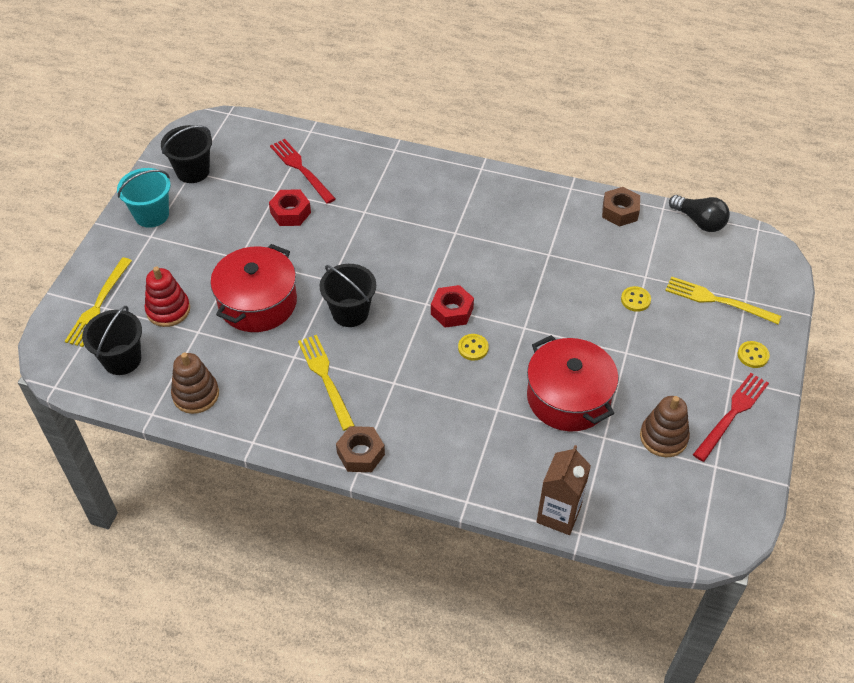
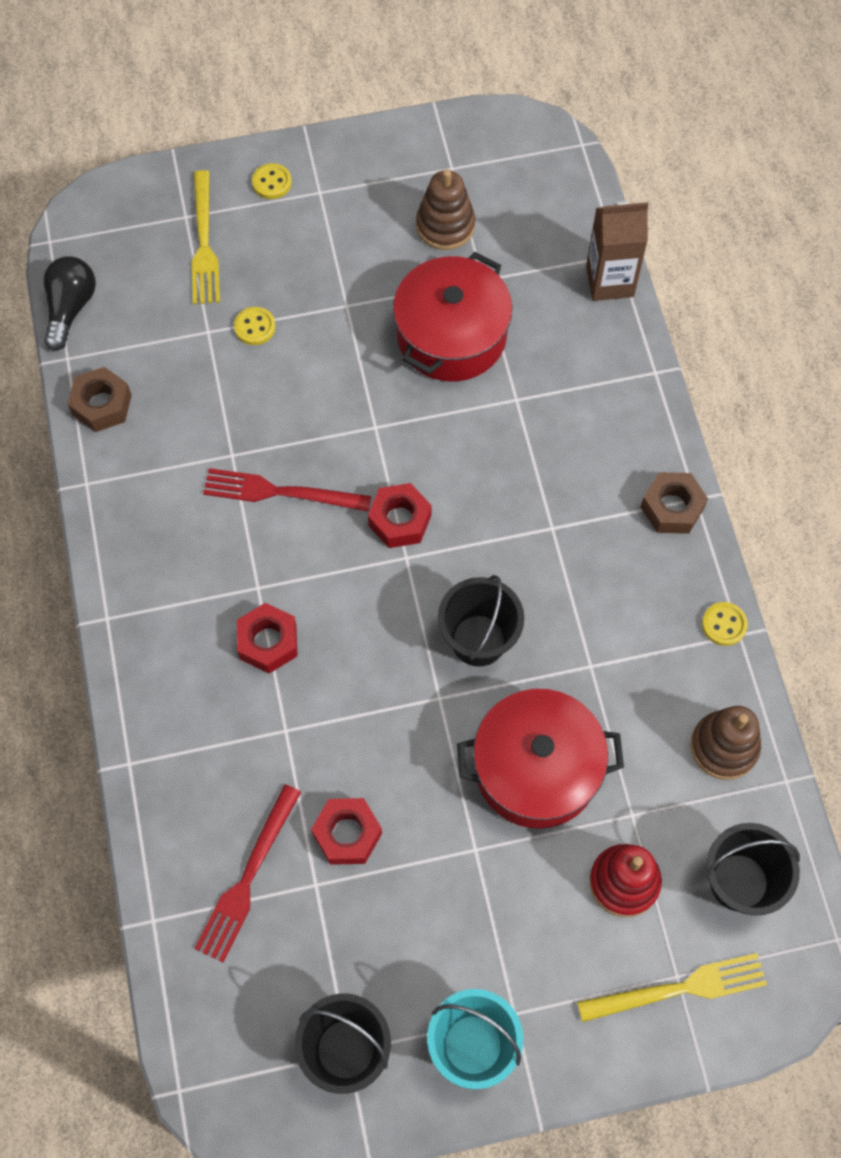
camera: 120 degrees left, 15 degrees up
(326, 379) = (598, 607): yellow fork -> none
(419, 224) = (268, 642): none -> red nut
(473, 348) = (443, 467): yellow button -> yellow button (724, 624)
(732, 414) = (372, 175): red fork -> red fork (281, 492)

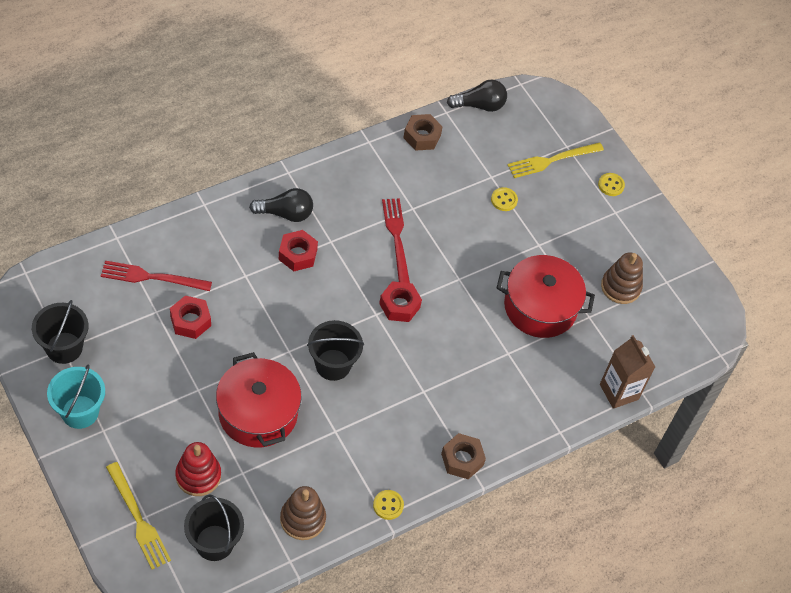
camera: 65 degrees right, 10 degrees down
(185, 641) = (285, 213): none -> black light bulb

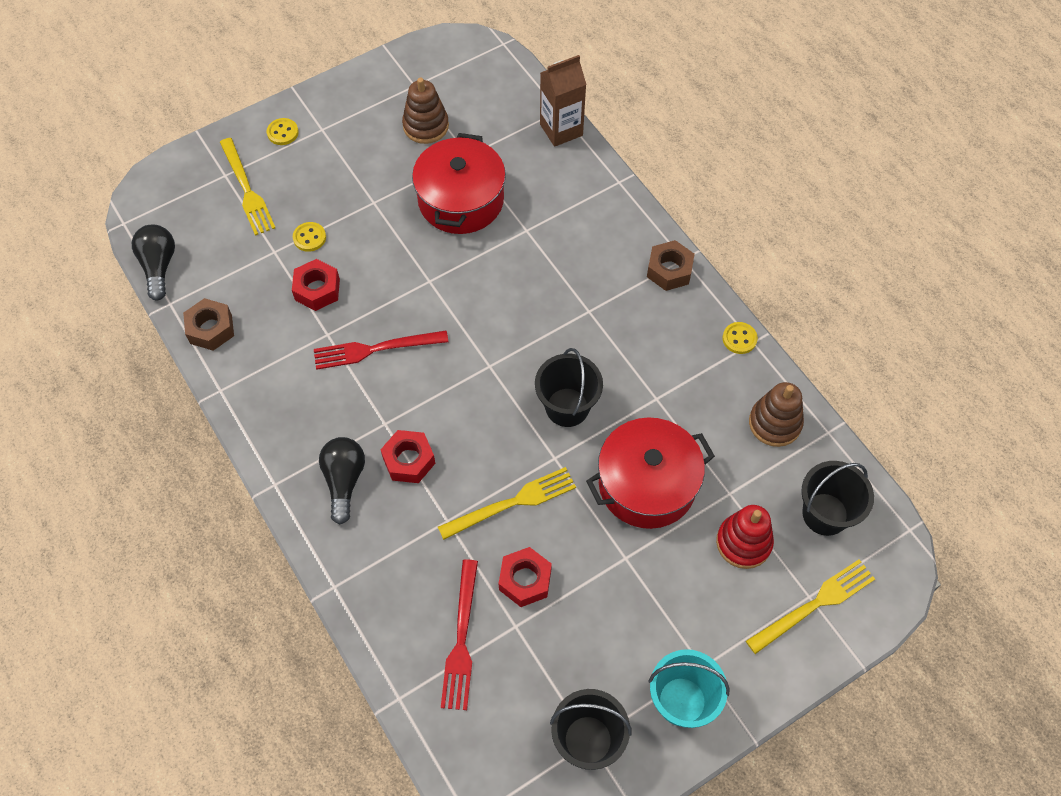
camera: 85 degrees left, 5 degrees up
(254, 318) = (512, 503): none -> yellow fork
(399, 305) = (474, 341): red nut -> red nut (317, 289)

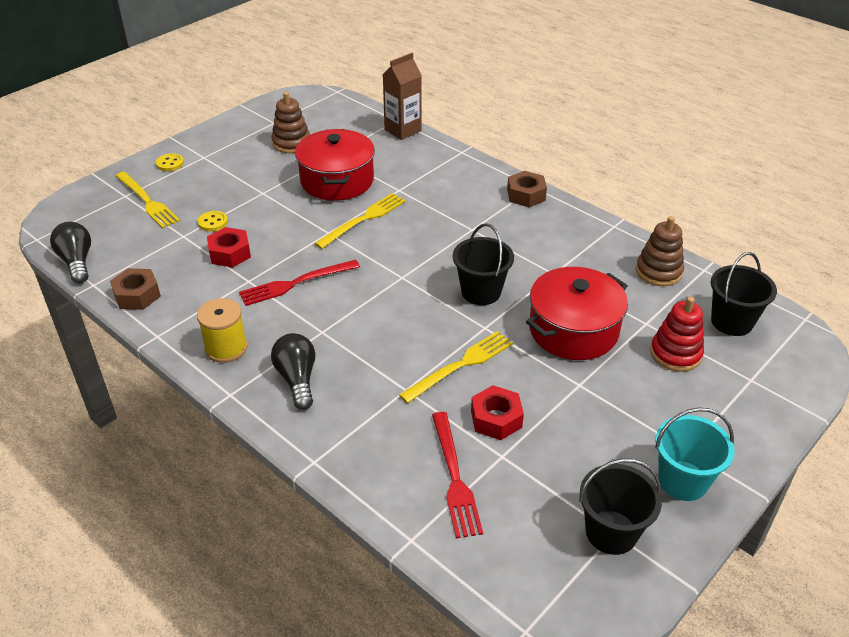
camera: 15 degrees left, 20 degrees down
(284, 423) = (226, 348): none -> yellow spool
(409, 460) = (353, 353): red nut -> none
(739, 339) = (602, 226): yellow button -> none
(814, 605) = (758, 385): yellow fork -> yellow fork (363, 220)

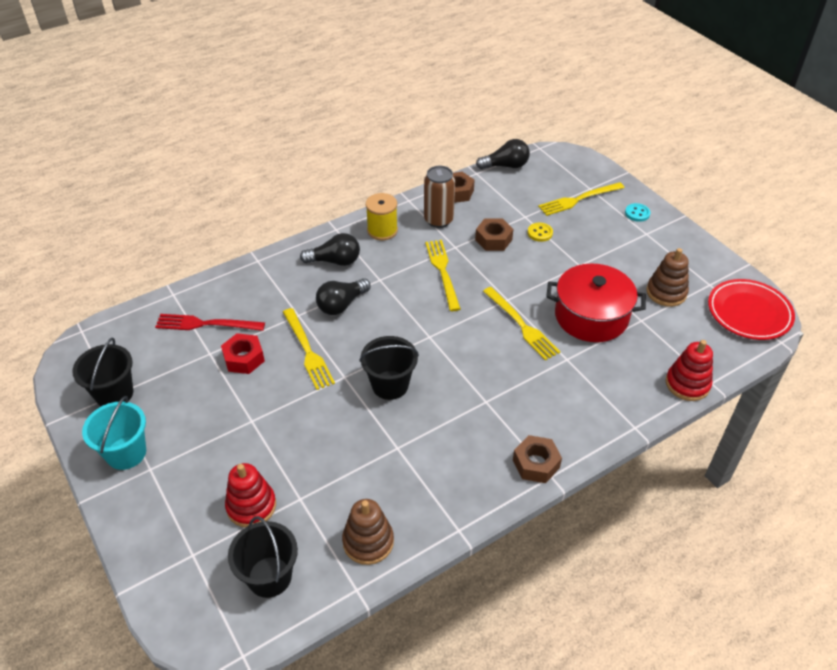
camera: 105 degrees right, 5 degrees up
(170, 163) = (637, 213): yellow button -> turquoise button
(198, 302) = (438, 220): none -> brown can
(230, 253) = (493, 239): red nut -> brown nut
(296, 283) = (443, 272): red fork -> yellow fork
(306, 104) = (749, 313): none -> red plate
(375, 354) = (341, 305): none -> black light bulb
(403, 130) = (687, 384): brown carton -> red stacking toy
(573, 330) = (314, 437): red pot -> none

